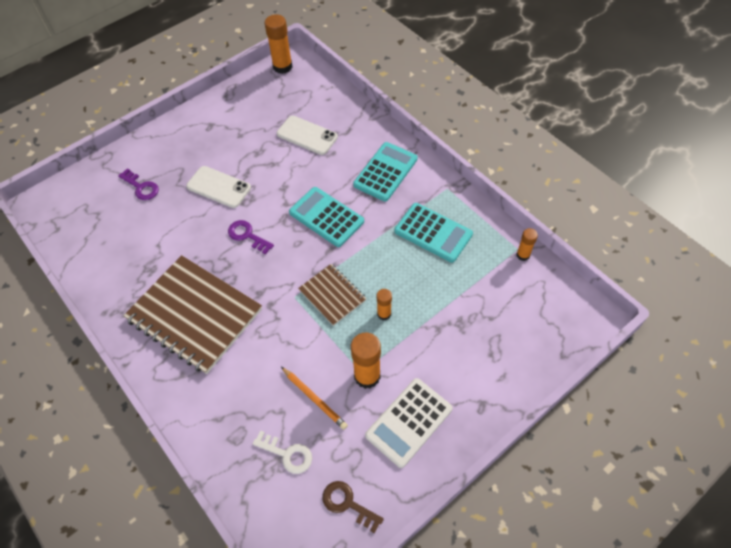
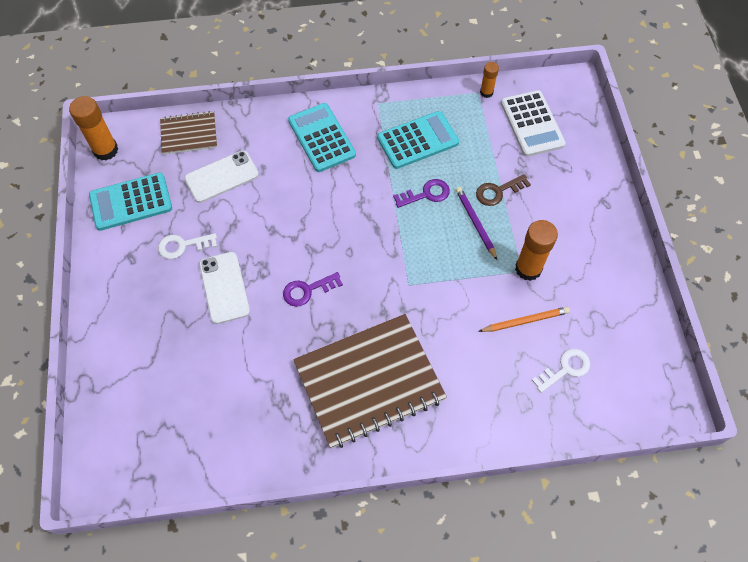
camera: 60 degrees left, 5 degrees up
(141, 187) = (162, 363): purple key -> purple key (426, 194)
(218, 187) = (224, 287): white phone -> white phone turned 75 degrees counterclockwise
(237, 147) = (183, 246): none -> white key
(326, 217) = (337, 212): turquoise calculator -> turquoise calculator (131, 202)
(332, 295) = (428, 253): brown notebook -> brown notebook (189, 134)
(348, 504) = (635, 344): brown key -> brown key (498, 191)
(384, 314) = (475, 223): orange glue stick -> purple pencil
(409, 422) = (589, 261): white calculator -> white calculator (532, 124)

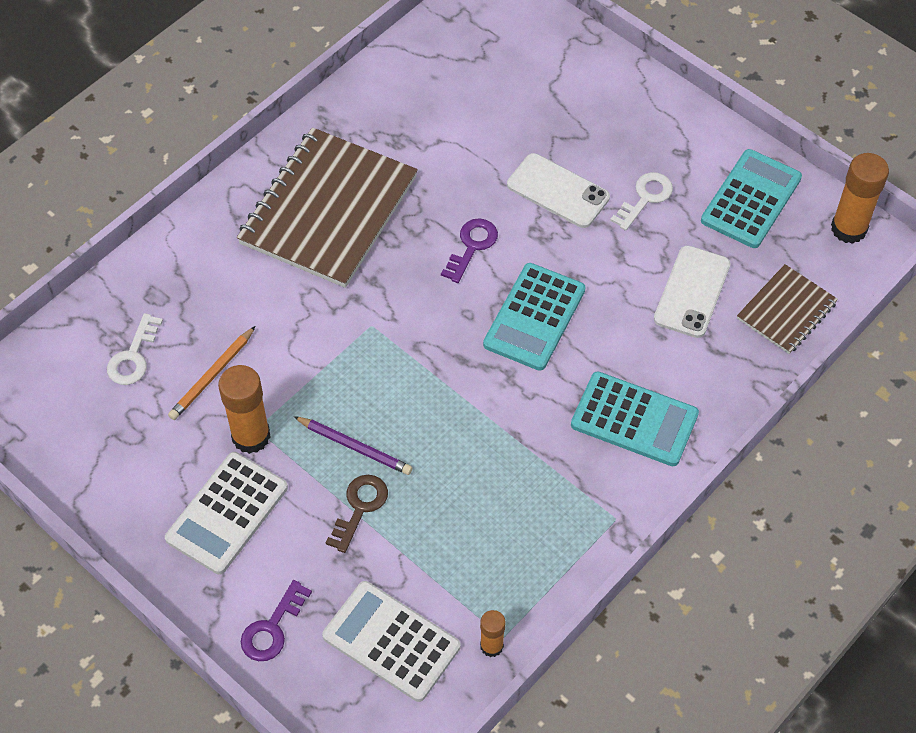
camera: 140 degrees right, 5 degrees down
(418, 140) = (516, 503): turquoise calculator -> turquoise calculator (534, 317)
(426, 194) = (443, 440): purple key -> purple key (272, 628)
(571, 236) = (227, 513): none -> white calculator

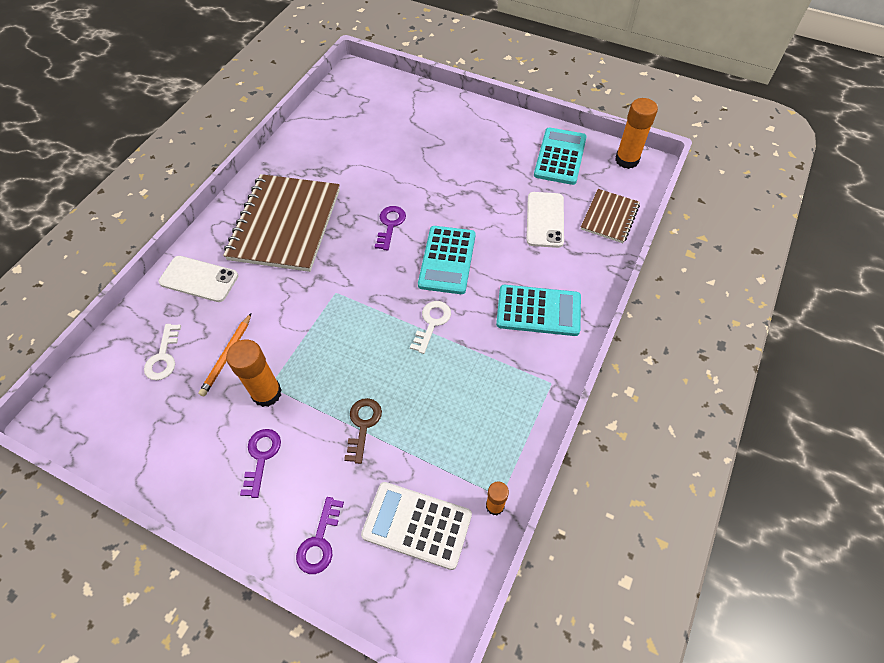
camera: 15 degrees left, 0 degrees up
(227, 513) = (261, 457): white calculator -> purple key
(355, 447) = (347, 381): purple pencil -> none
(558, 191) = (436, 178): white phone -> white phone (199, 279)
(645, 198) = (493, 170): white key -> white key (432, 323)

